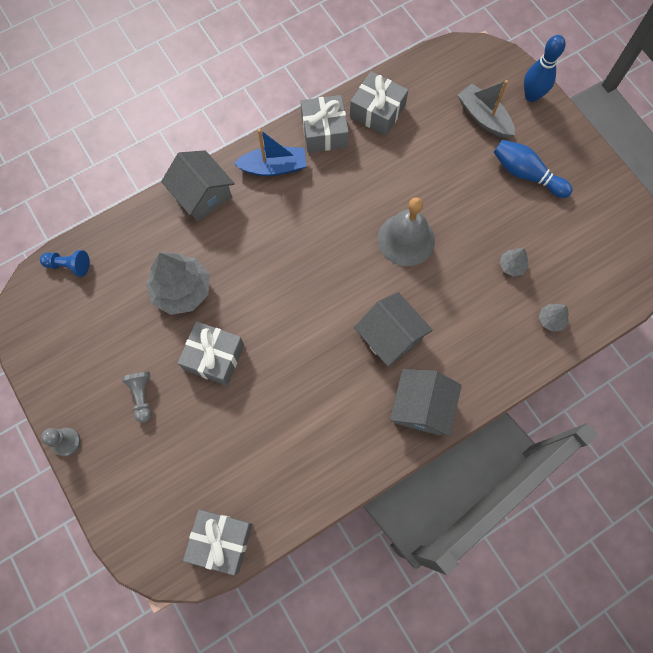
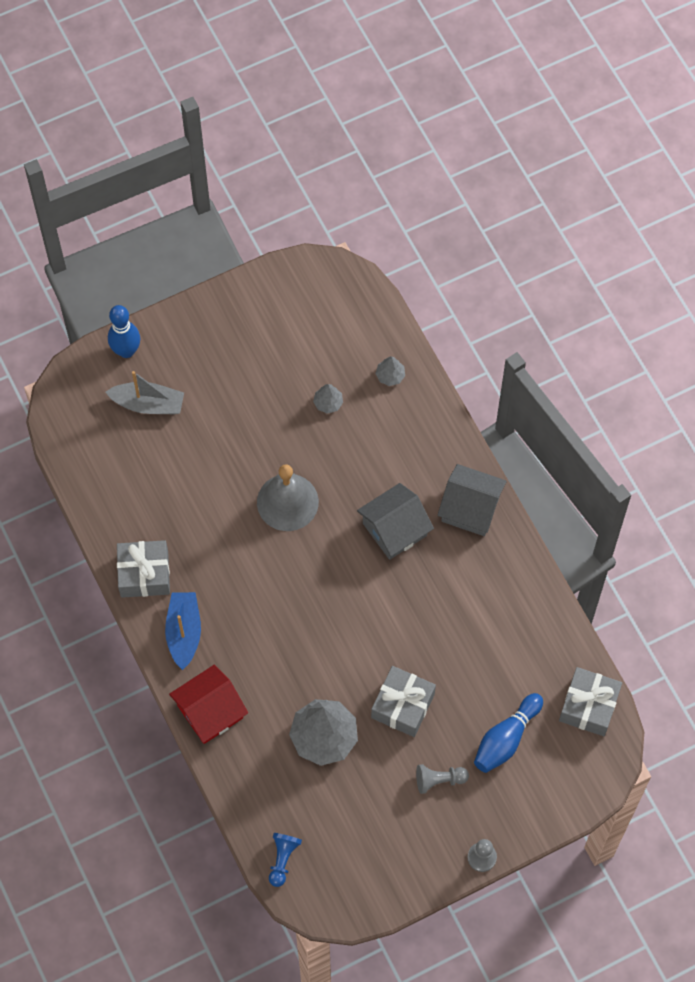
camera: 85 degrees left, 5 degrees down
(202, 195) = (210, 711): grey house -> red house
(377, 111) = (125, 514): grey gift -> none
(483, 118) = (148, 404): grey boat -> grey boat turned 135 degrees counterclockwise
(526, 174) = (223, 372): blue bowling pin -> blue bowling pin (506, 739)

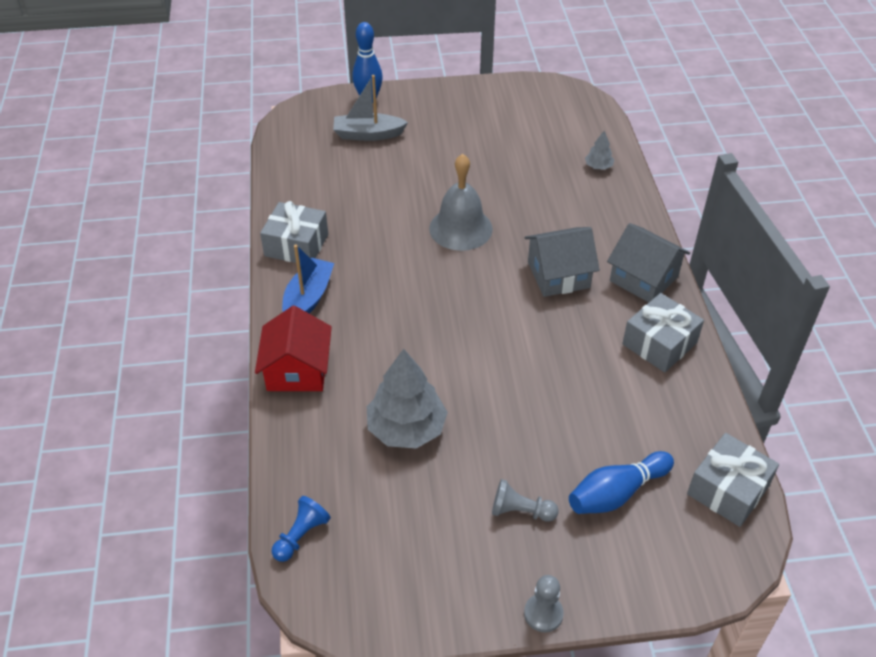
camera: 20 degrees right, 20 degrees down
(148, 404) = (368, 134): grey boat -> grey boat turned 150 degrees clockwise
(210, 711) = (297, 370): red house -> red house turned 75 degrees counterclockwise
(328, 403) = (531, 171): grey tree -> none
(402, 706) = (507, 425): grey gift -> grey gift (659, 343)

